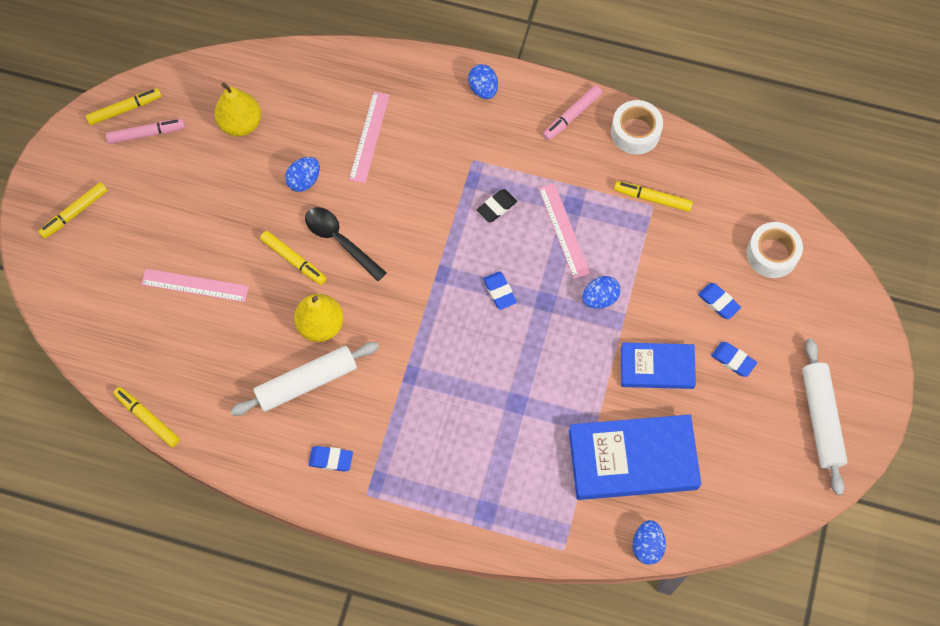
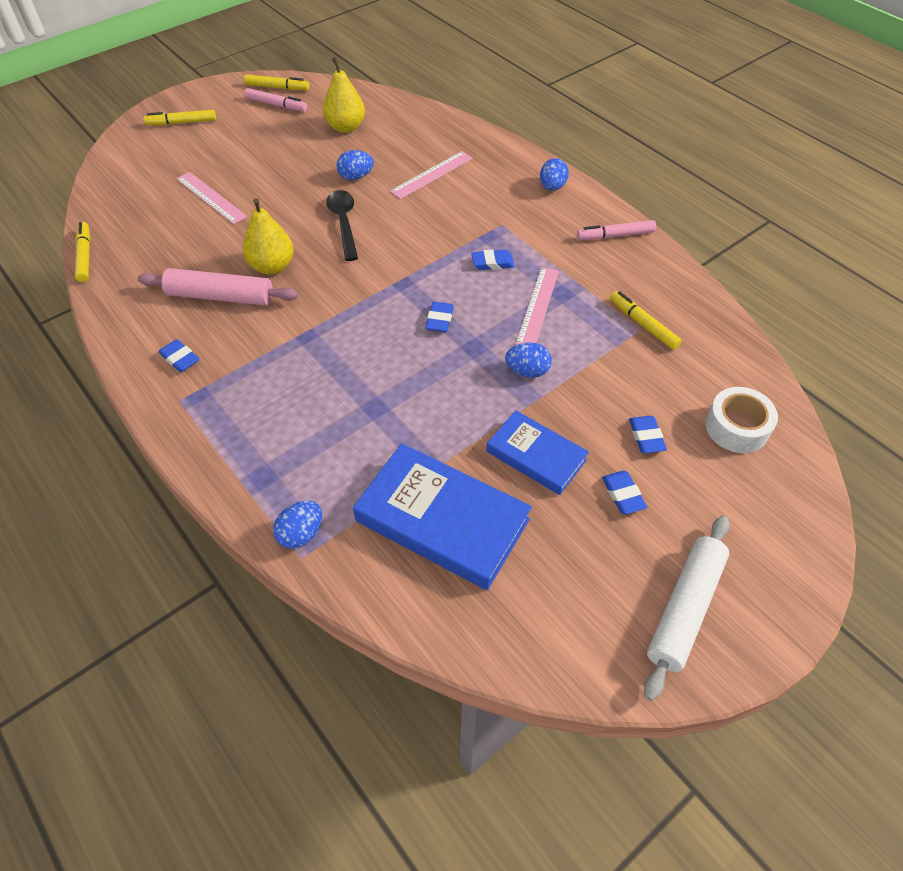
camera: 35 degrees right, 15 degrees down
(293, 260) = (296, 217): yellow marker -> none
(307, 382) = (220, 296): white rolling pin -> pink rolling pin
(496, 207) = (492, 263): black eraser -> blue eraser
(635, 132) = (666, 271): white tape -> none
(647, 546) = (386, 610): blue egg -> blue egg (301, 534)

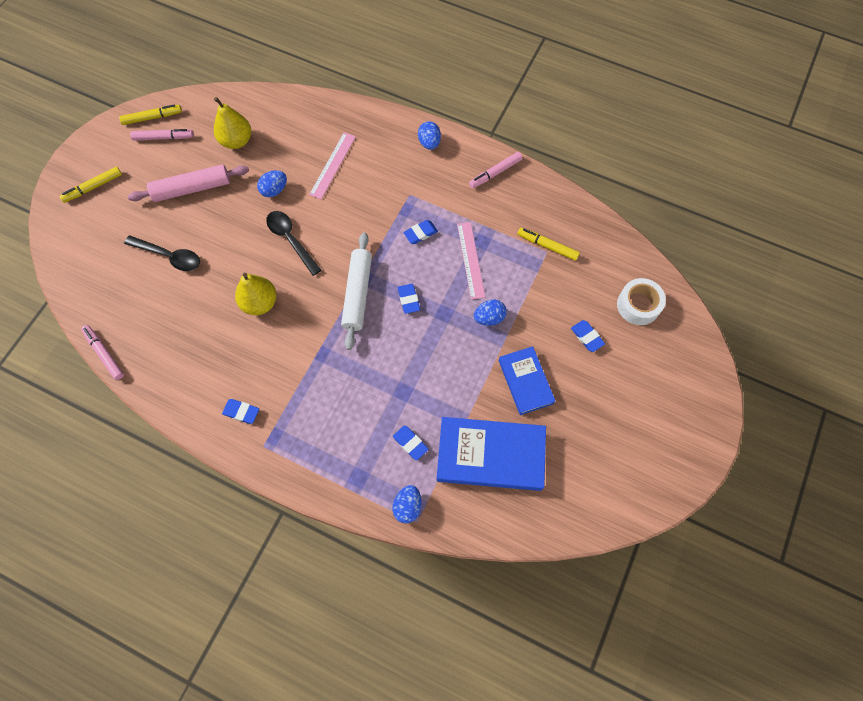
camera: 25 degrees left, 15 degrees up
(85, 256) = (104, 354): yellow marker -> pink marker
(211, 197) = (169, 256): pink ruler -> black spoon
(220, 296) = (237, 346): pink rolling pin -> pink rolling pin (192, 189)
(536, 455) = (525, 382): blue book -> blue book turned 60 degrees clockwise
(623, 494) = (590, 386): blue eraser -> blue eraser (410, 443)
(684, 608) = (657, 448): white rolling pin -> white rolling pin (357, 294)

